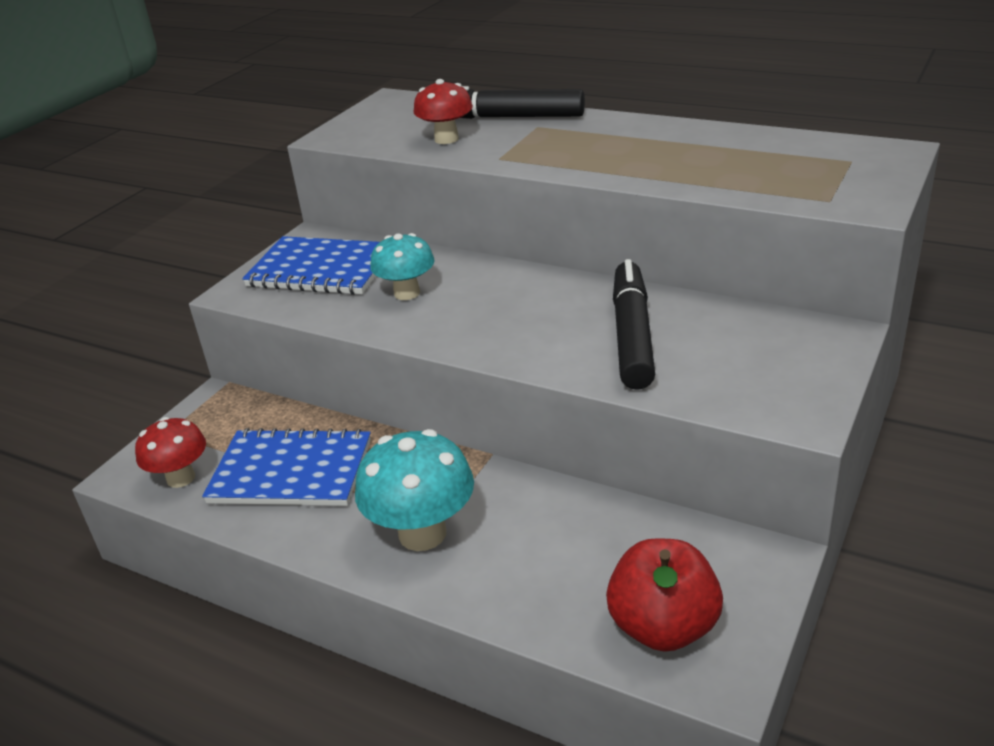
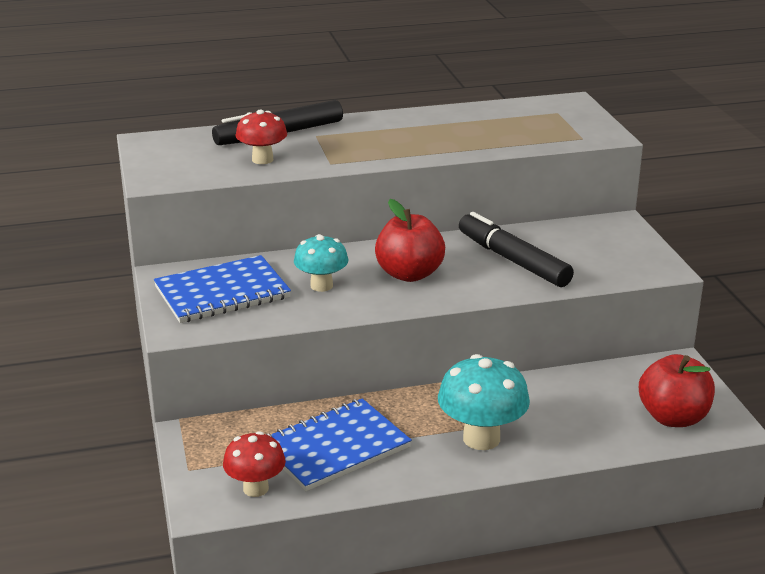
camera: 45 degrees left, 5 degrees down
(502, 311) = (409, 274): none -> red apple

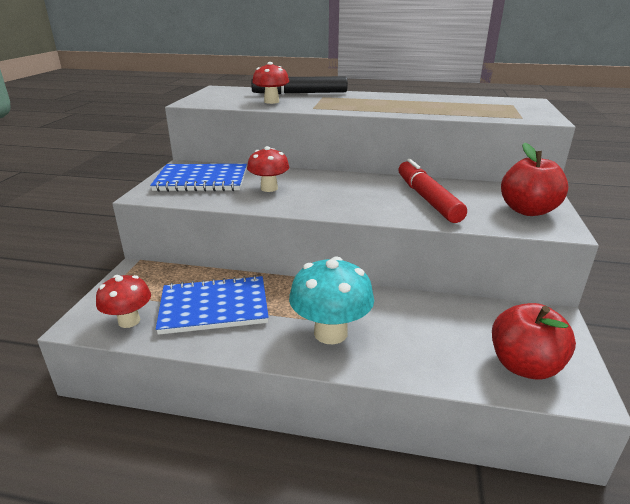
camera: 25 degrees right, 0 degrees up
(321, 286) = (269, 188): turquoise mushroom -> red mushroom
(409, 274) = (338, 193): red apple -> red apple (527, 210)
(513, 260) = (427, 199): black marker -> red marker

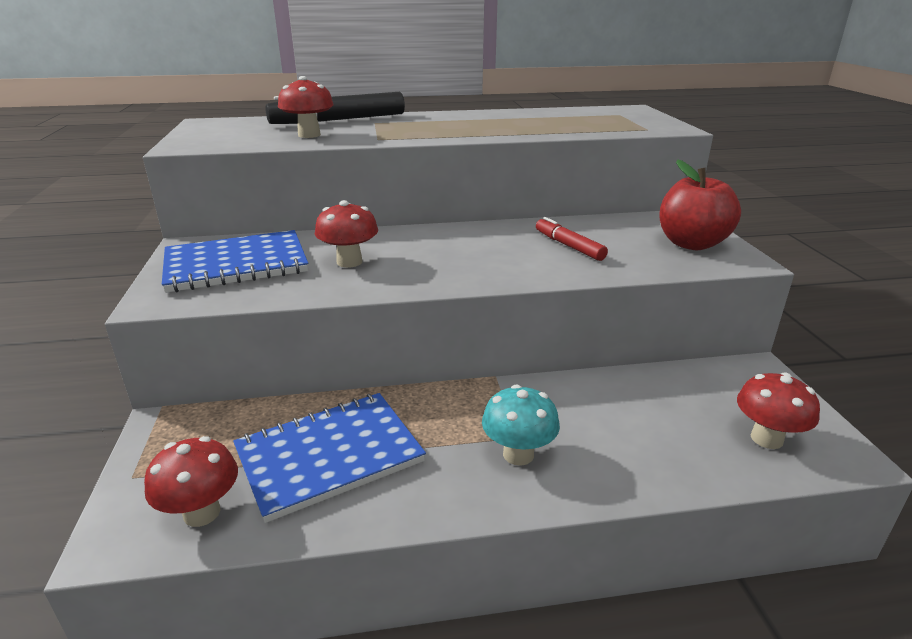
camera: 20 degrees left, 0 degrees up
(330, 333) = (518, 454): turquoise mushroom -> turquoise mushroom, size x0.65
(427, 199) = (569, 246): red marker -> red marker, size x0.57
(524, 366) = (766, 438): red apple -> red mushroom

